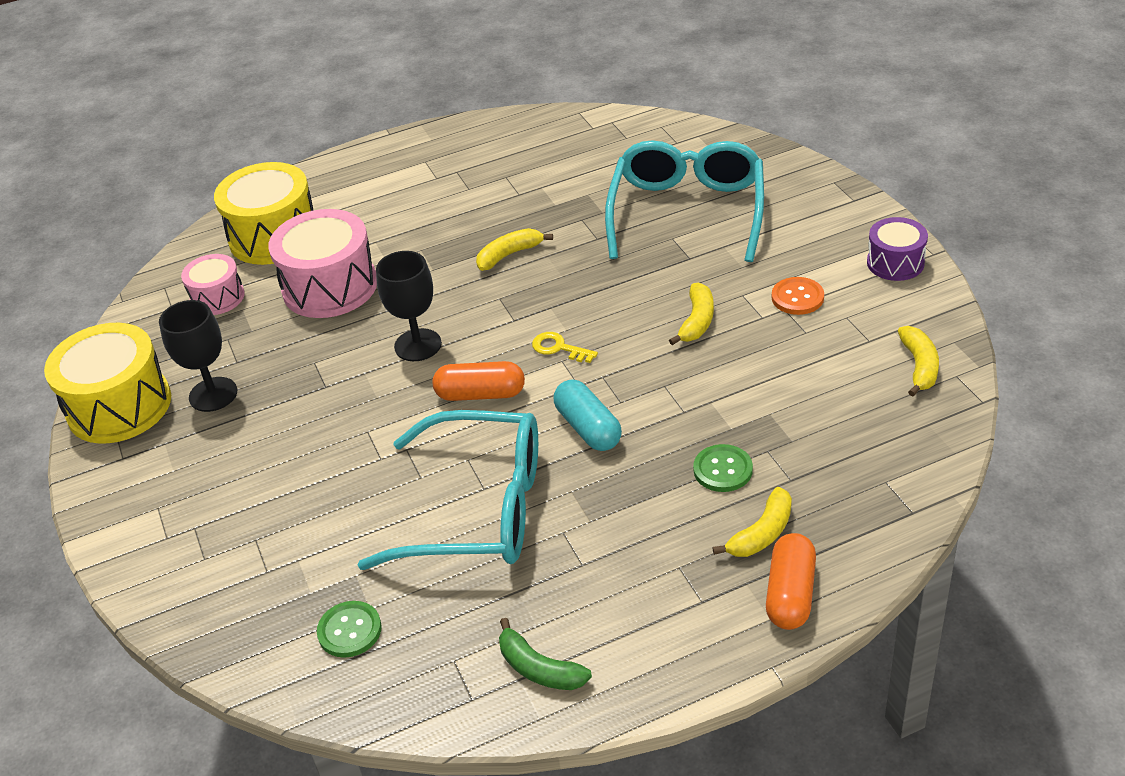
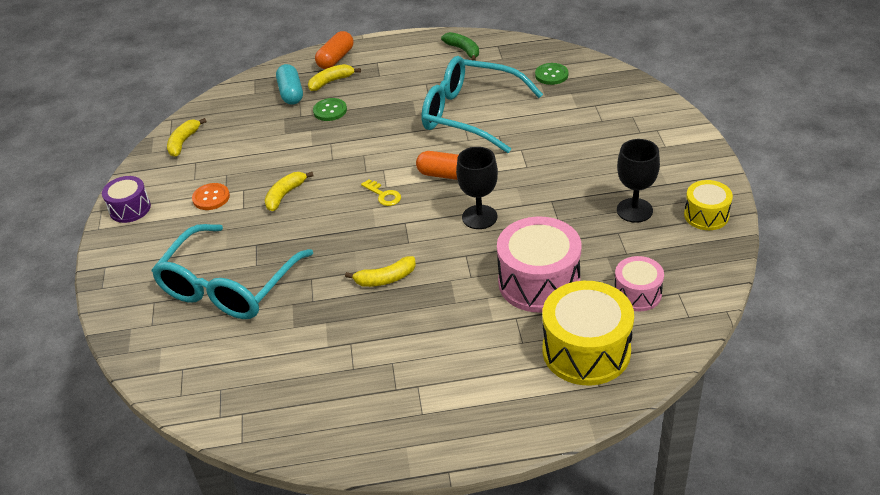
camera: 165 degrees left, 0 degrees up
(119, 406) = (706, 215): yellow drum -> yellow drum, size x0.57
(588, 428) = (390, 144): turquoise capsule -> turquoise capsule (291, 93)

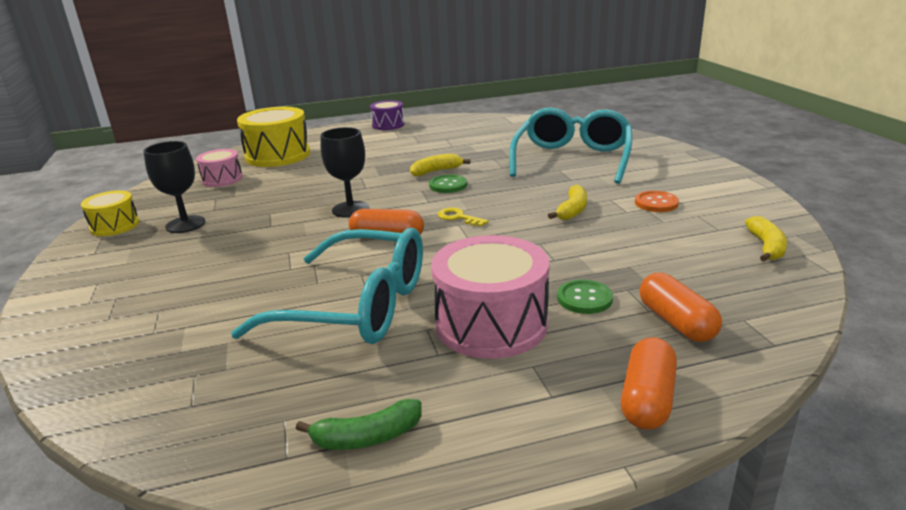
camera: 170 degrees right, 15 degrees down
(130, 209) = (737, 190): purple drum -> purple drum (388, 125)
(291, 93) = (676, 322): turquoise capsule -> orange capsule
(331, 82) = (619, 347): yellow banana -> none
(463, 50) = (367, 437): green banana -> green banana turned 60 degrees counterclockwise
(539, 282) = (302, 178): pink drum -> pink drum (491, 324)
(551, 75) = (198, 384): green button -> green button (448, 185)

